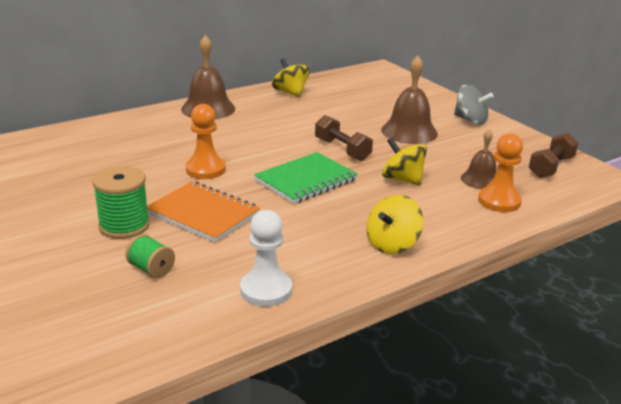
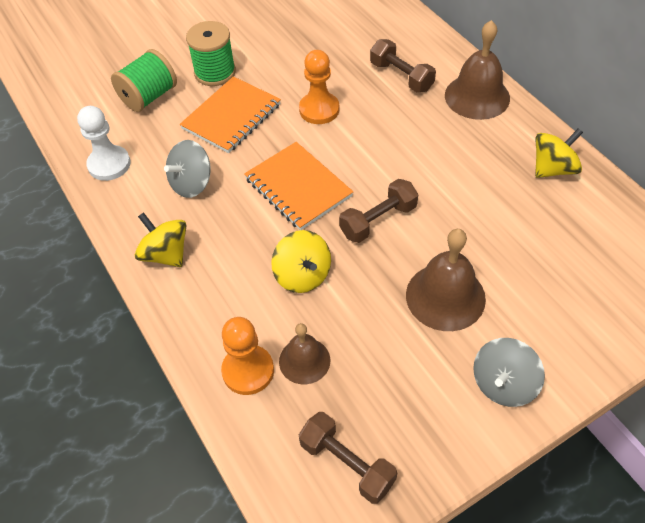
camera: 95 degrees right, 25 degrees up
(151, 269) = (149, 97): green spool -> green spool, size x1.65
(172, 134) = (401, 76): none -> brown dumbbell
(299, 234) = (192, 183): none -> grey spinning top
(306, 180) = (298, 187): green notebook -> orange notebook
(402, 179) = (302, 275): yellow spinning top -> yellow spinning top turned 105 degrees clockwise

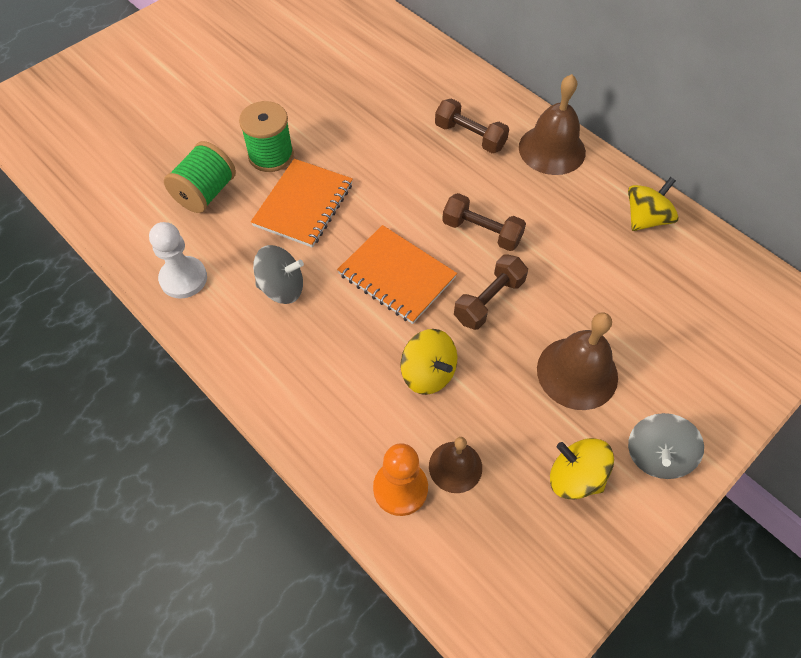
camera: 15 degrees left, 5 degrees up
(166, 254) = (276, 373): yellow spinning top -> yellow spinning top (575, 477)
(192, 183) = (282, 288): grey spinning top -> grey spinning top turned 120 degrees counterclockwise
(319, 110) = (395, 184): orange pawn -> none
(347, 463) = (528, 569): brown dumbbell -> brown dumbbell (481, 232)

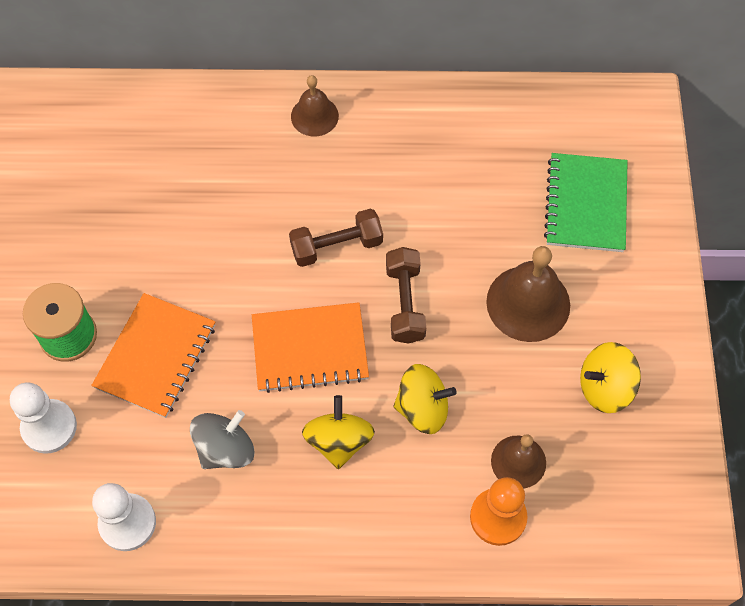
camera: 45 degrees left, 5 degrees up
(205, 193) = (49, 427): green spool -> white pawn
(303, 204) = (156, 356): orange notebook -> orange notebook turned 45 degrees clockwise
(470, 136) = (231, 161): brown dumbbell -> none
(552, 149) = (314, 116): brown bell -> brown bell, size x0.62
(645, 219) = (451, 121): yellow spinning top -> yellow spinning top (339, 441)
(656, 456) = (640, 317): grey spinning top -> none
(694, 346) = (586, 204): none -> green notebook

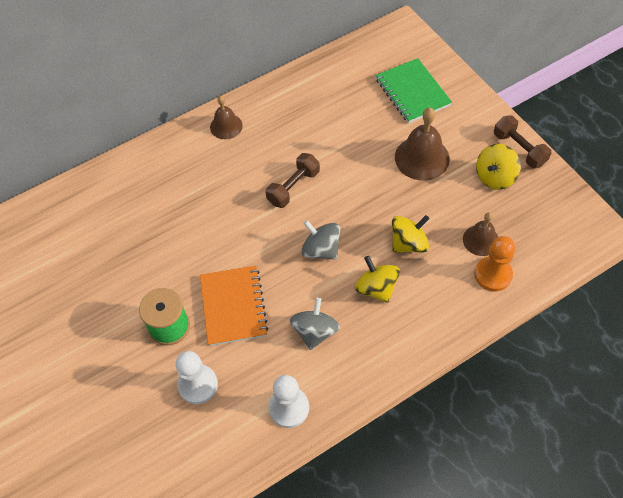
camera: 30 degrees left, 5 degrees down
(310, 349) = (321, 249): orange notebook -> grey spinning top
(405, 303) = (355, 195): brown dumbbell -> brown dumbbell (519, 149)

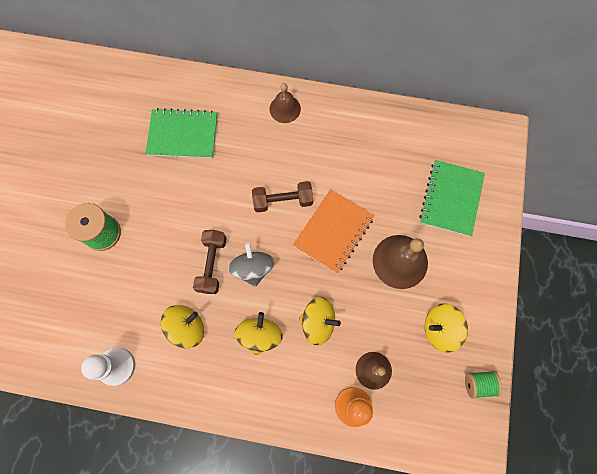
camera: 40 degrees right, 15 degrees up
(161, 205) = (183, 135): none -> green notebook
(198, 385) = (80, 293): white pawn -> none
(233, 306) = (154, 257): orange notebook -> orange notebook (333, 232)
(315, 332) = (187, 327): grey spinning top -> yellow spinning top
(519, 149) = (485, 323): brown dumbbell -> brown dumbbell (212, 264)
(556, 188) = (478, 384): none -> green spool

